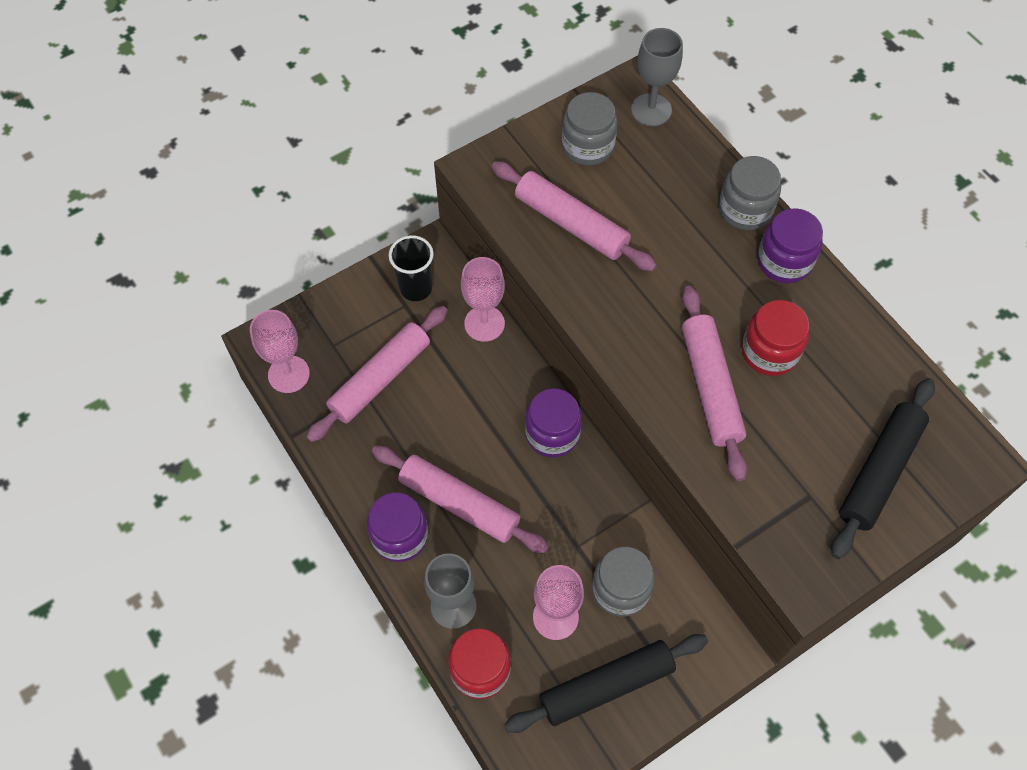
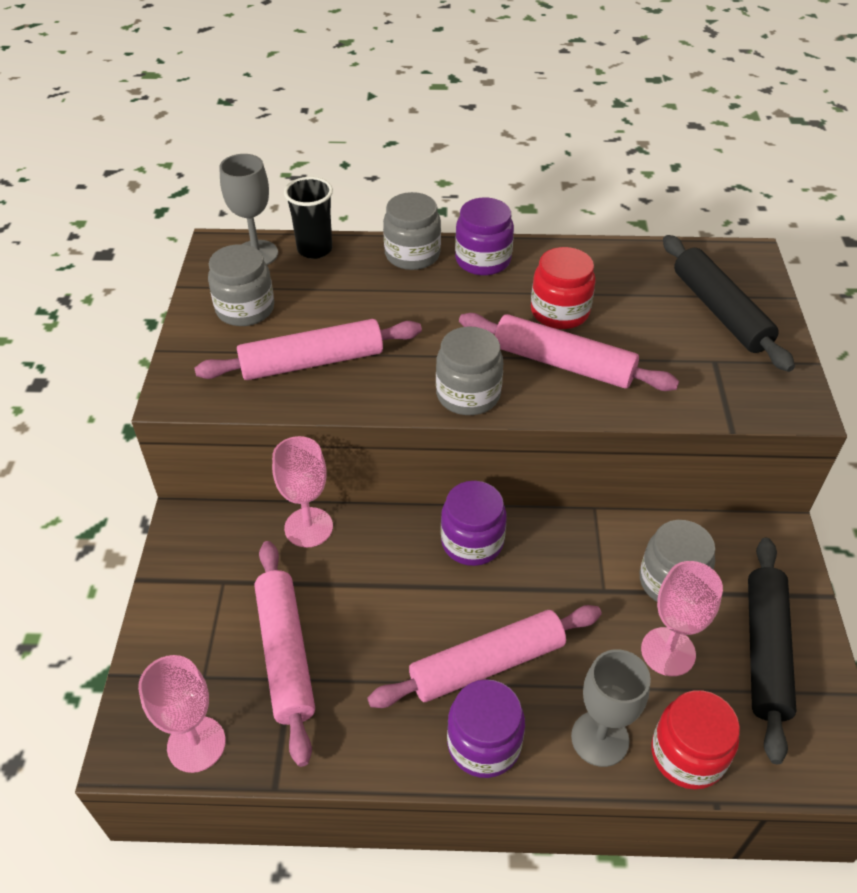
camera: 55 degrees left, 15 degrees down
(416, 288) = (214, 561): black cup -> black cup (314, 249)
(622, 342) = (468, 394): none -> grey jar

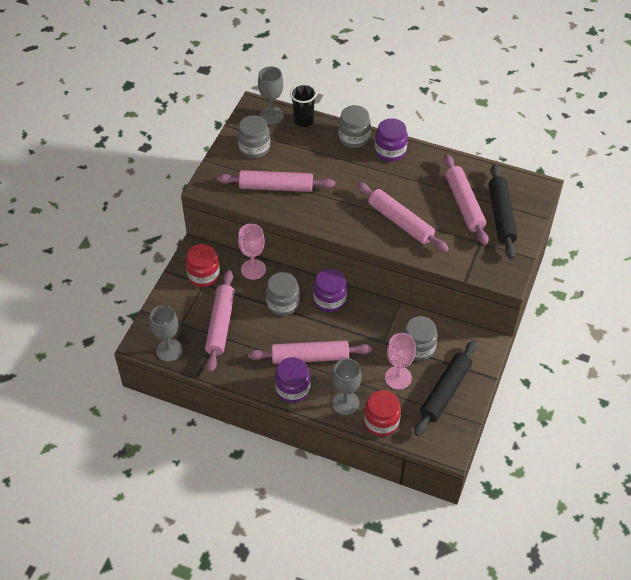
camera: 20 degrees right, 5 degrees up
(196, 744) = (169, 350): pink goblet -> grey goblet
(468, 394) = (344, 225): grey jar -> grey jar (283, 303)
(559, 312) = (415, 193): red jar -> red jar (203, 275)
(650, 309) = (464, 204): none -> pink rolling pin

